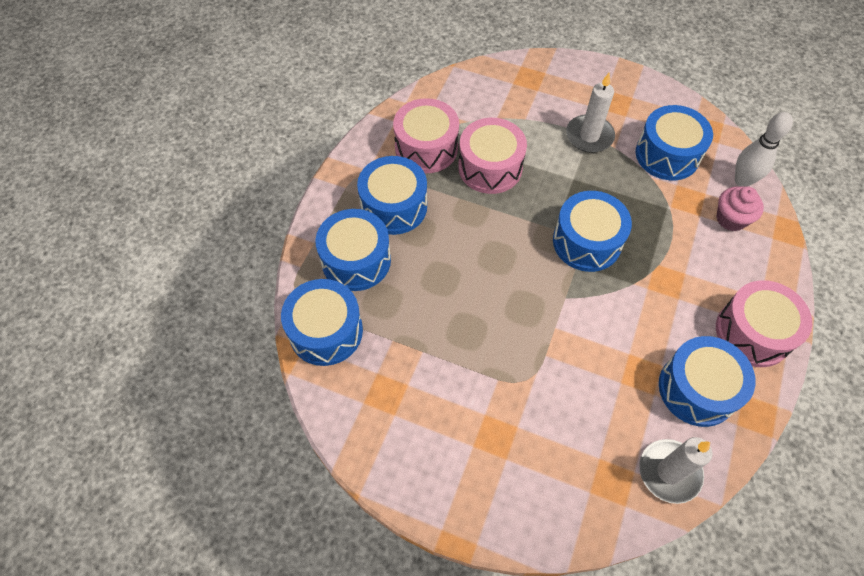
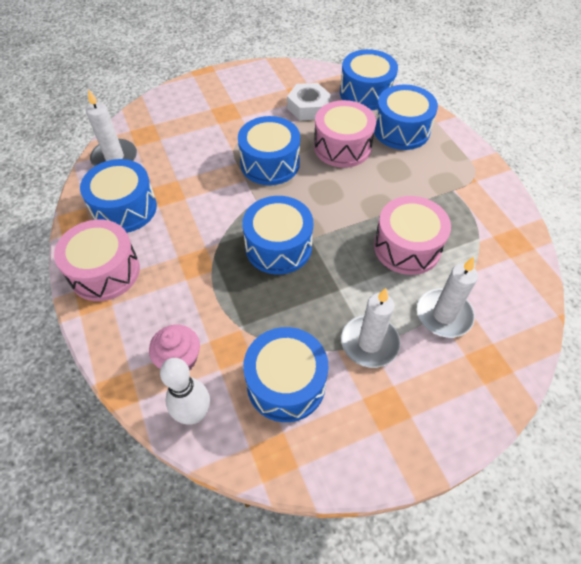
camera: 135 degrees right, 5 degrees down
(394, 206) = (426, 172): blue drum -> blue drum (270, 163)
(404, 364) = (308, 107): none -> white nut
(426, 148) = (467, 225): pink drum -> pink drum (342, 147)
(522, 115) = (444, 315): none -> white candle

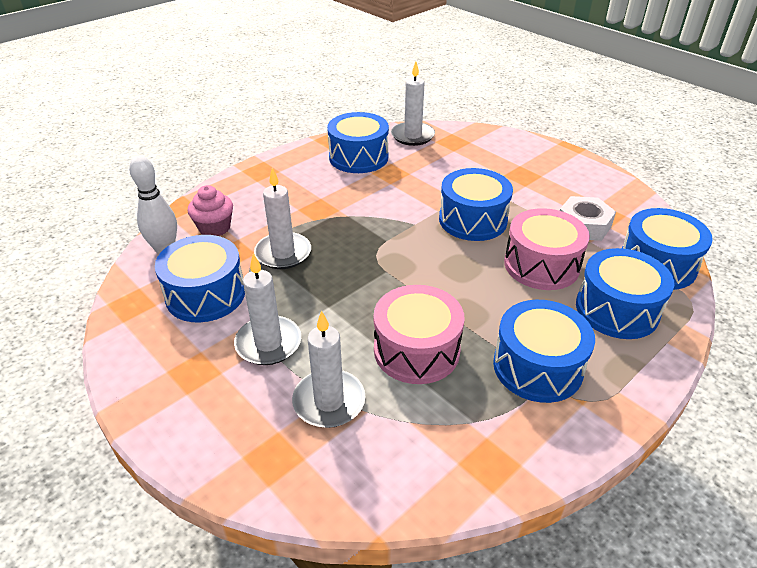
camera: 70 degrees right, 15 degrees down
(105, 272) = (287, 168): pink drum -> none
(252, 306) = (283, 253): none -> white candle
(278, 247) = (363, 252): blue drum -> blue drum (537, 367)

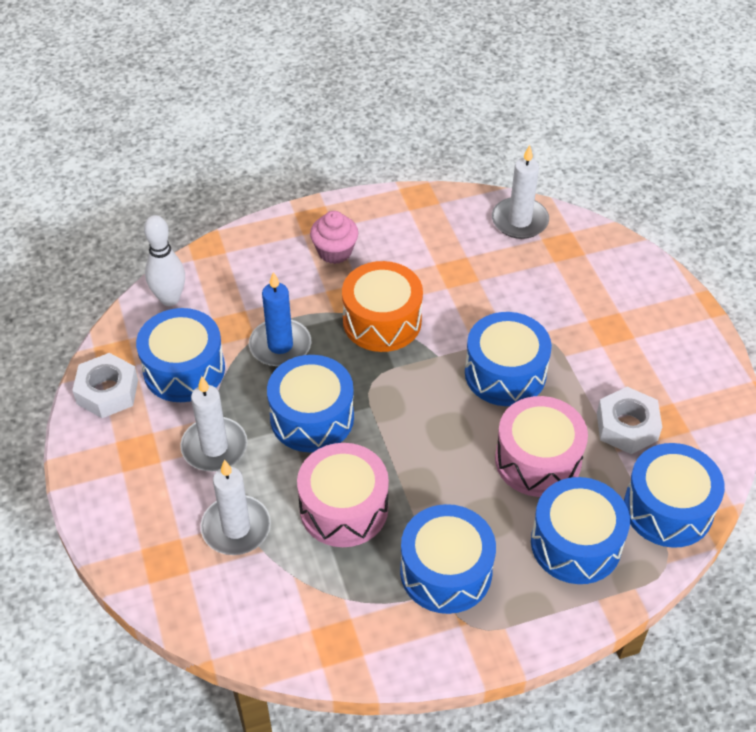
camera: 25 degrees right, 10 degrees up
(138, 333) = (107, 392): none -> white nut
(214, 228) = (229, 287): pink cupcake -> pink cupcake (334, 251)
(283, 253) = (280, 346): white candle -> blue candle
(356, 215) = (382, 321): none -> orange drum
(358, 157) = (434, 235): blue drum -> blue drum (312, 417)

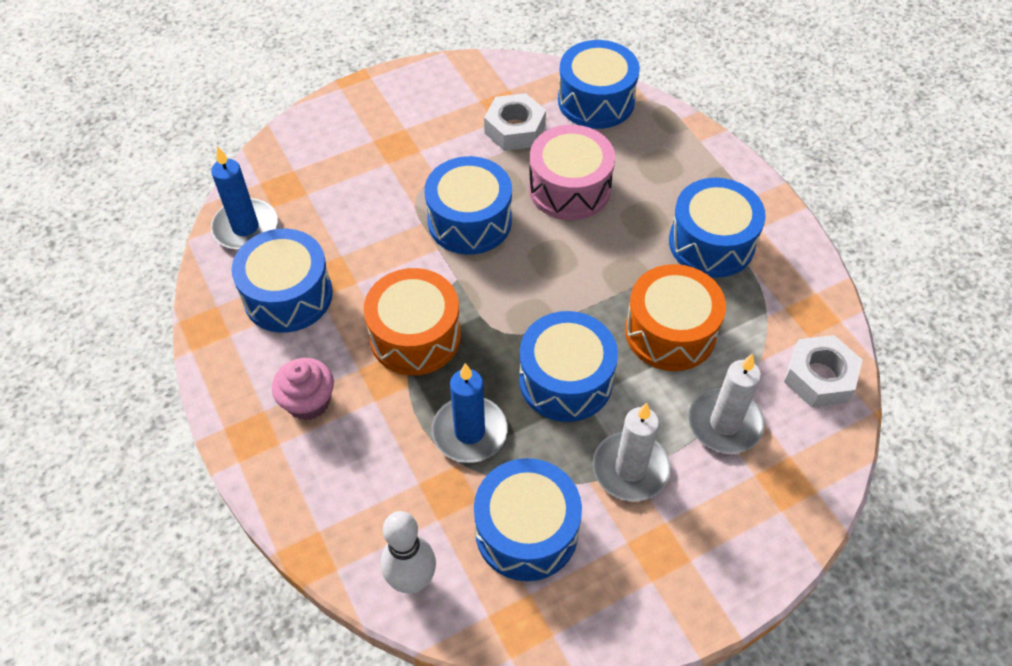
camera: 100 degrees left, 5 degrees up
(107, 392) = (581, 615): white nut -> white nut (819, 377)
(343, 508) = (670, 332): pink drum -> orange drum
(519, 221) = (245, 227): white candle -> blue candle
(576, 543) = (651, 157): blue drum -> blue drum (288, 295)

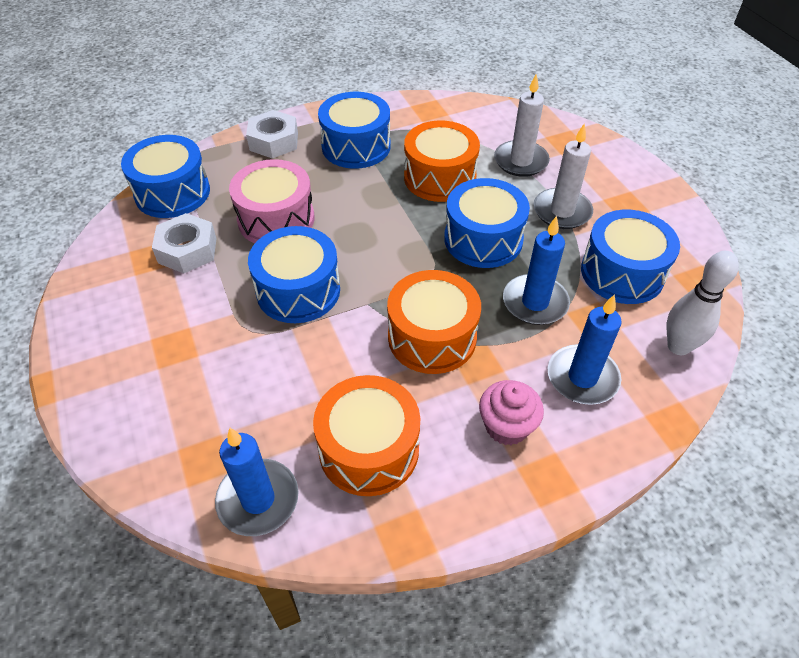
camera: 85 degrees left, 5 degrees down
(288, 295) = (369, 449): blue drum -> orange drum
(366, 473) = (582, 377): none -> blue candle
(819, 377) = (482, 115): white nut -> white nut (274, 141)

